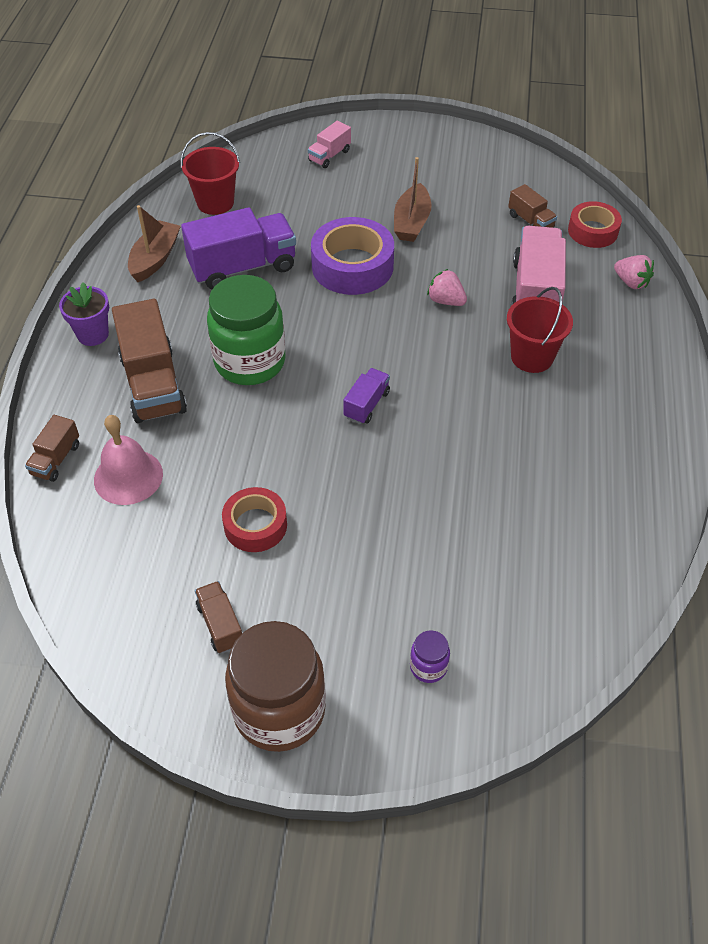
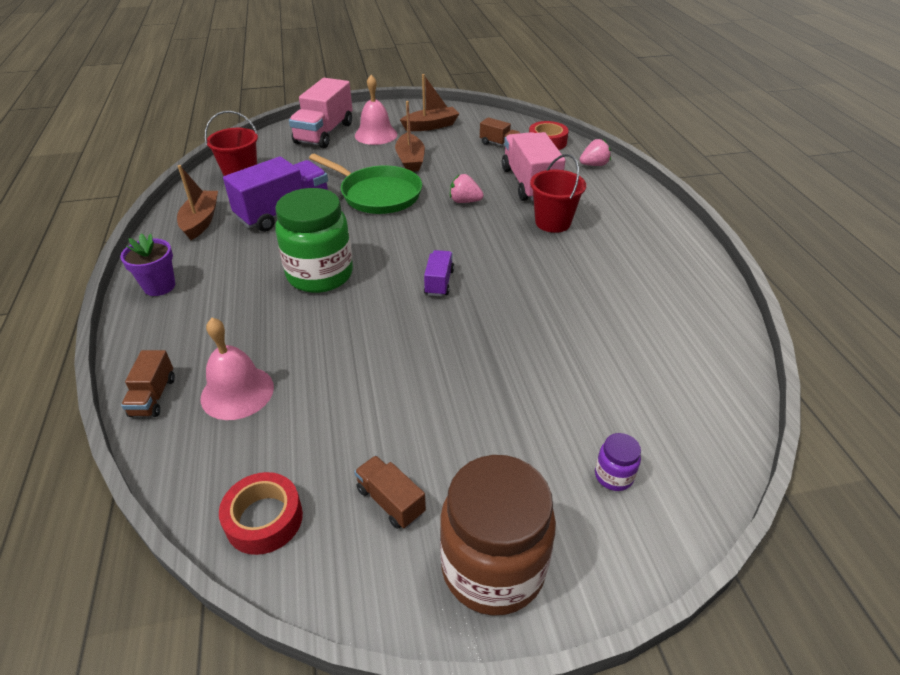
camera: 20 degrees left, 10 degrees down
(153, 384) = (234, 311): brown truck -> none
(255, 525) = (385, 400): red tape -> red tape (264, 519)
(329, 156) = (324, 133): pink truck -> pink truck, size x1.99
(352, 266) = (377, 194): purple tape -> green pan
(388, 171) = (376, 135): none -> pink bell
(461, 171) = (431, 126): none -> brown boat
(631, 282) = (594, 165): pink strawberry -> pink strawberry turned 45 degrees counterclockwise

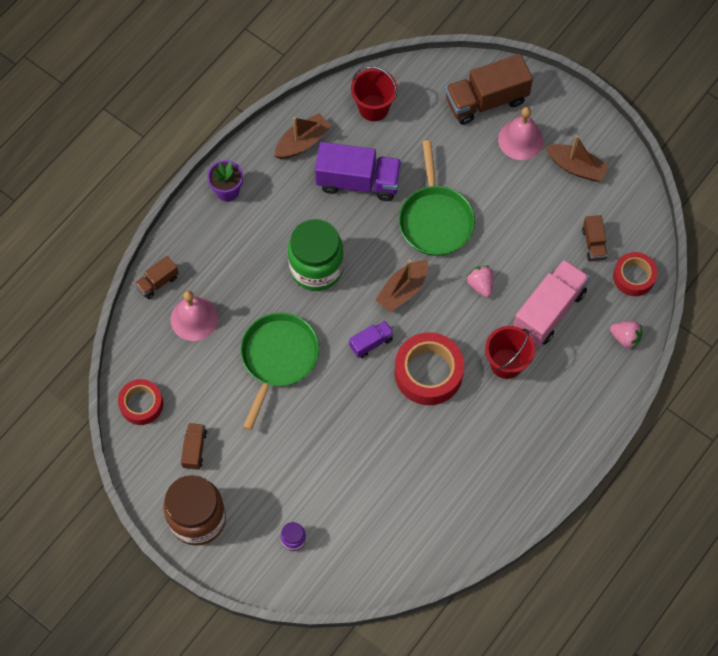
camera: 50 degrees right, 25 degrees up
(324, 133) = (486, 100): pink truck -> brown truck
(372, 353) = (278, 358): none -> green pan
(410, 160) = (504, 200): brown boat -> brown boat (402, 290)
(512, 265) = (428, 373): none -> red tape

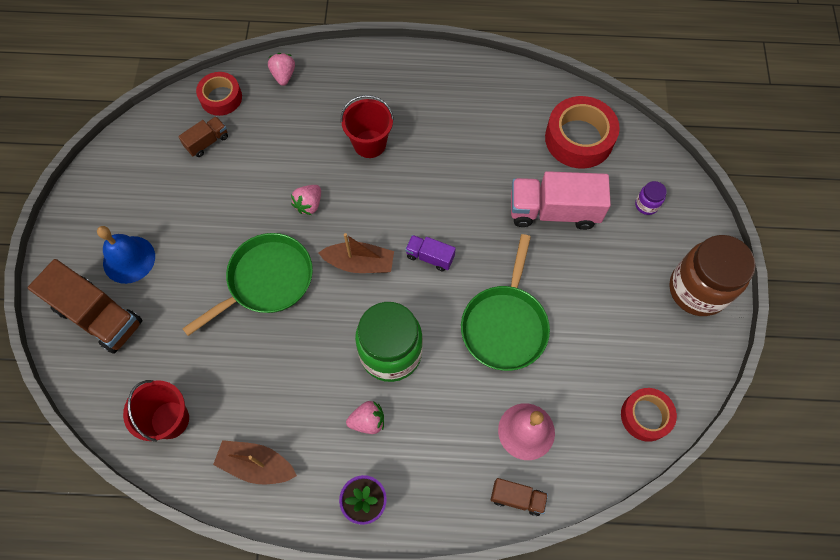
camera: 125 degrees left, 0 degrees up
(194, 449) = (644, 336): brown truck -> none
(278, 358) = (505, 325): green pan -> green pan turned 60 degrees counterclockwise
(279, 224) = (368, 421): none -> pink strawberry
(358, 181) = (269, 377): purple truck -> none
(428, 373) = (423, 195): red tape -> red tape (579, 138)
(520, 139) = (129, 259): pink bell -> blue bell
(549, 311) = (297, 140): pink truck -> pink truck (553, 211)
(576, 167) = (133, 197): brown boat -> none

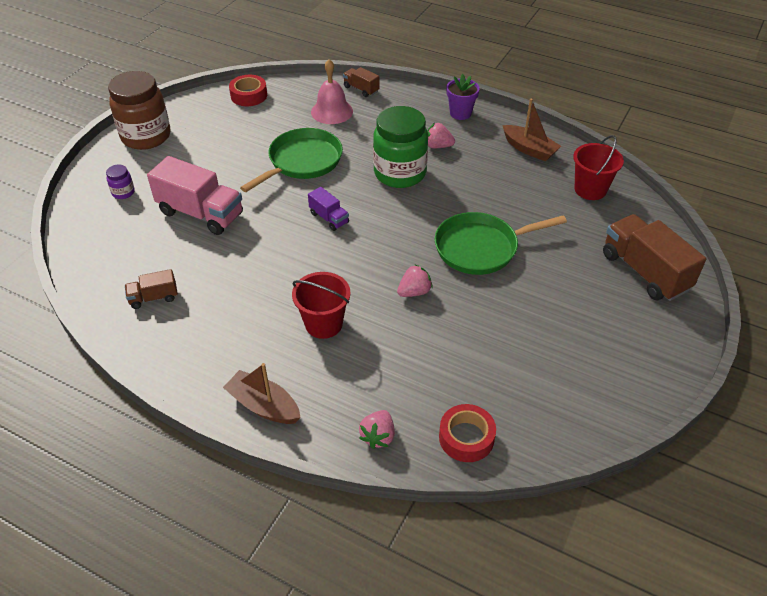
camera: 155 degrees left, 20 degrees down
(129, 259) = (609, 306): blue bell -> none
(207, 142) = (499, 390): brown truck -> brown truck (154, 297)
(359, 263) = (392, 233): brown boat -> brown boat (264, 405)
(579, 138) = (124, 256): red tape -> none

